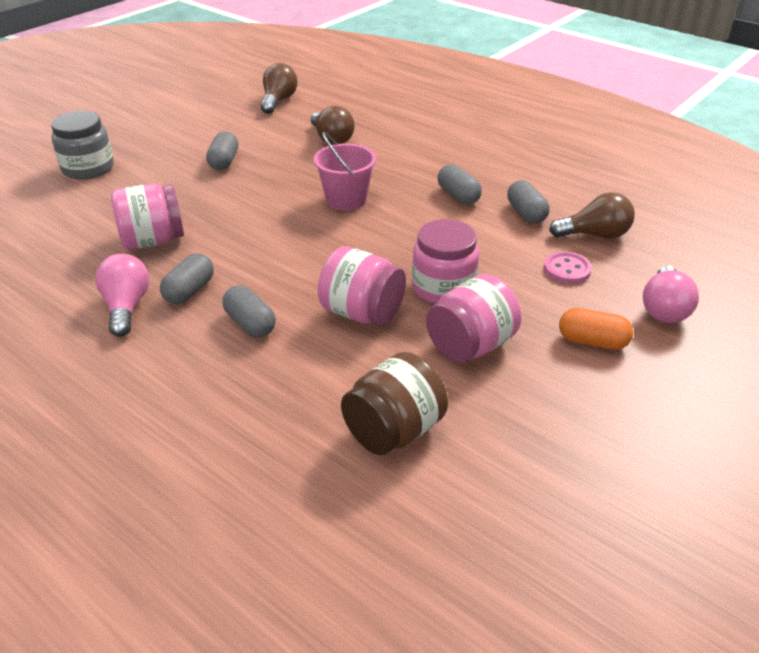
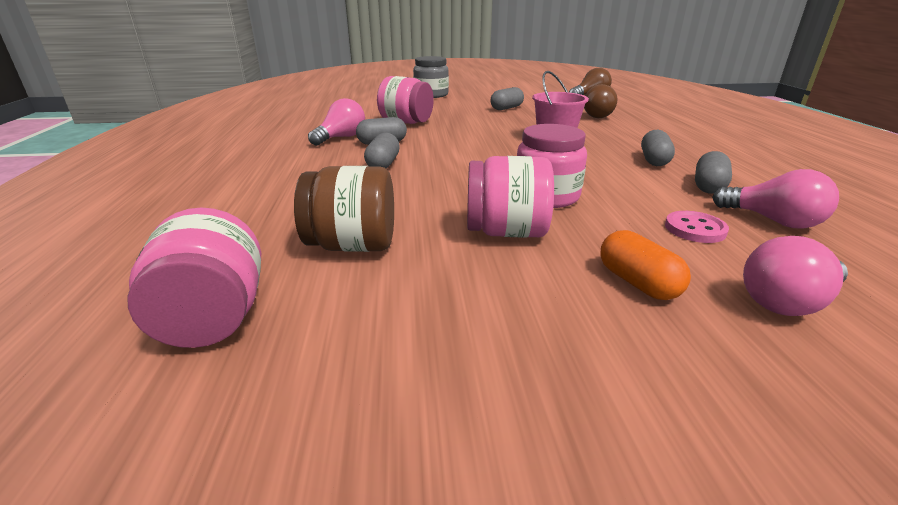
camera: 45 degrees right, 10 degrees down
(362, 313) = (459, 185): pink jar -> pink jar (214, 318)
(595, 235) = (773, 221): brown light bulb -> pink light bulb

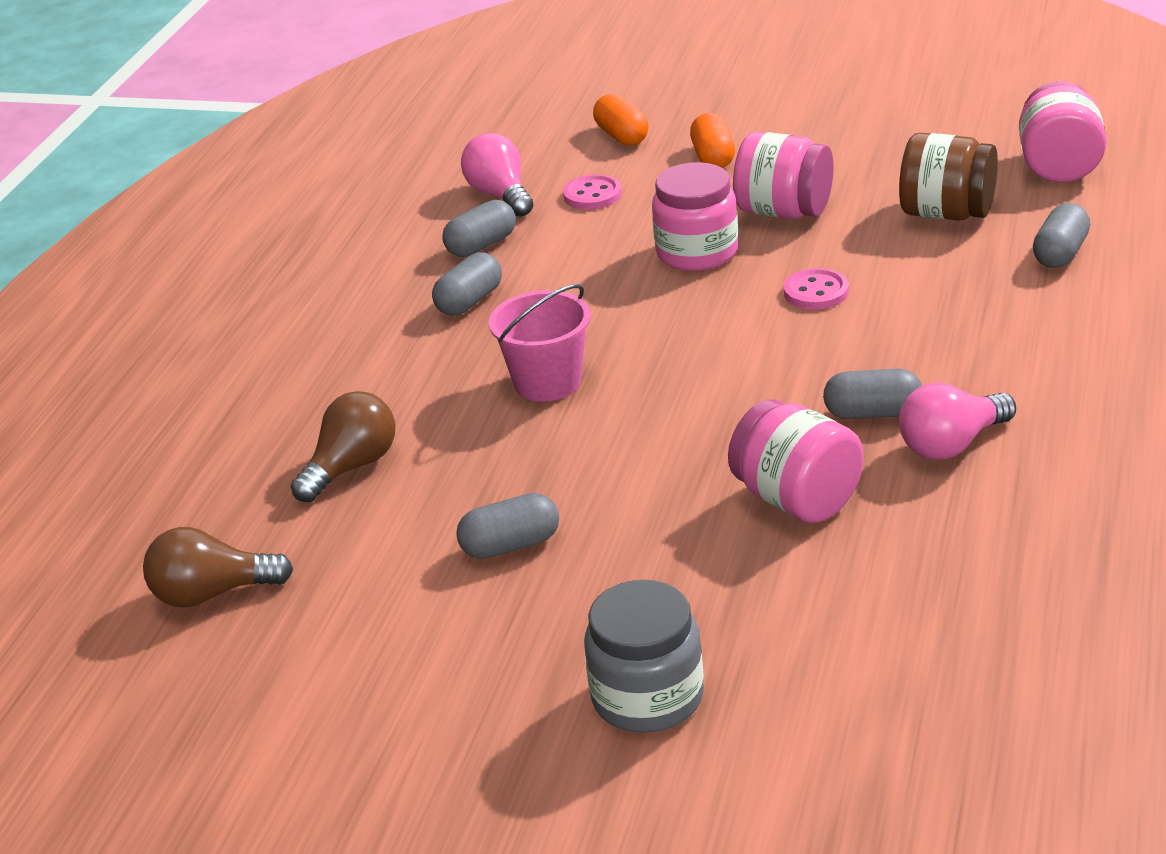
camera: 155 degrees left, 5 degrees up
(383, 164) = (886, 344): grey capsule -> grey capsule (1060, 253)
(440, 183) = (816, 292): none -> pink button
(787, 302) = (622, 136): pink light bulb -> orange capsule

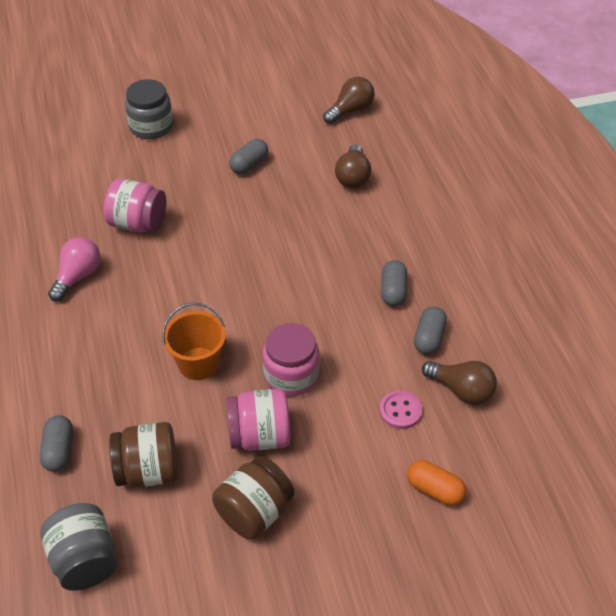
camera: 145 degrees right, 15 degrees up
(500, 195) = (461, 390): pink light bulb -> brown light bulb
(547, 382) = (303, 251): pink bucket -> none
(713, 158) = (347, 484): orange capsule -> none
(816, 292) = (198, 363): pink button -> orange bucket
(837, 160) = (254, 512): none -> brown jar
(873, 413) = (125, 283): grey capsule -> none
(1059, 166) = (85, 560): pink jar -> grey jar

